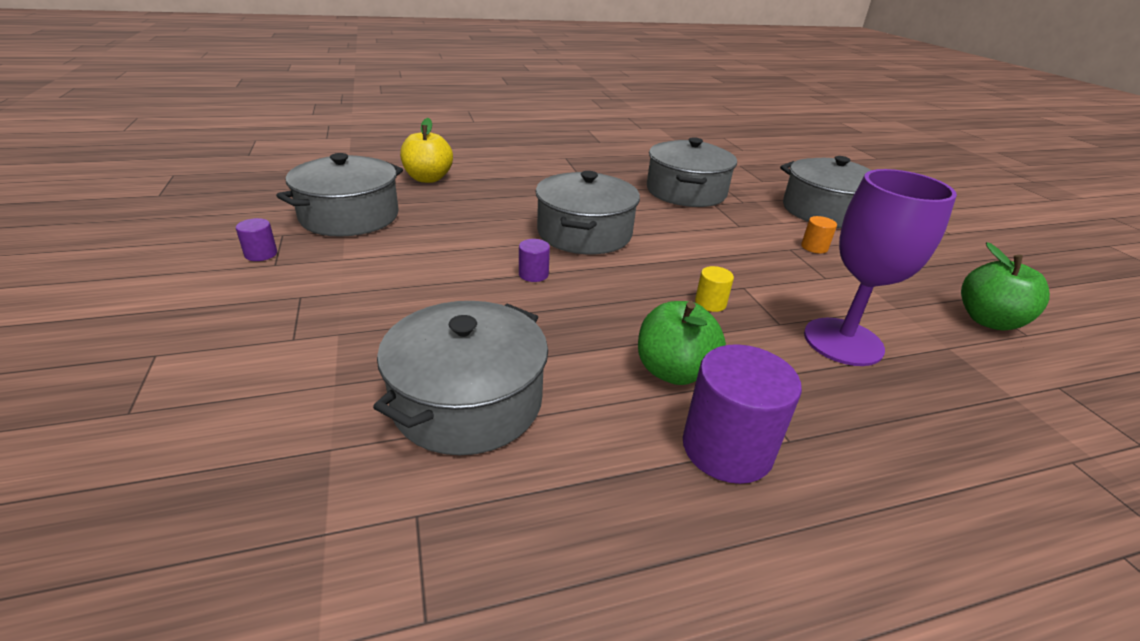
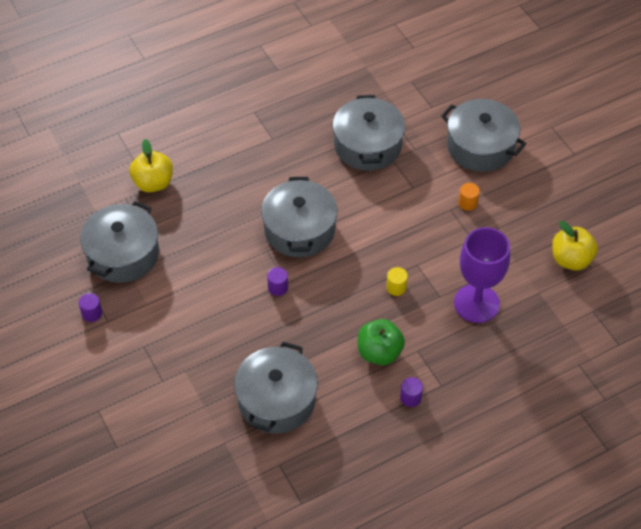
camera: 10 degrees left, 20 degrees up
(727, 448) = (410, 397): purple cylinder -> purple cylinder, size x0.48
(988, 320) = (571, 259): green apple -> yellow apple

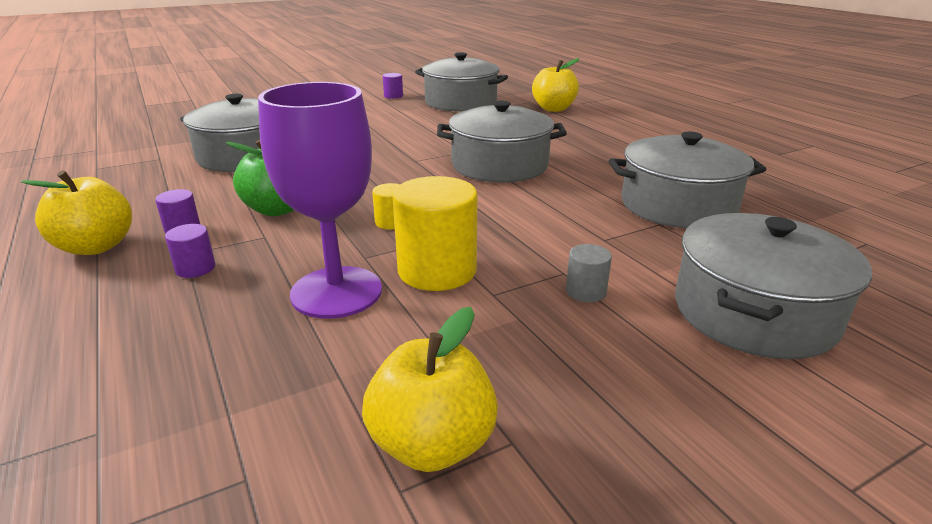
camera: 90 degrees right, 25 degrees down
(278, 287) = (407, 156): purple cylinder -> purple cylinder (195, 268)
(436, 436) = (96, 246): none -> yellow apple
(452, 262) = (437, 271): none -> yellow cylinder
(468, 203) = (586, 291): orange cylinder -> grey cylinder

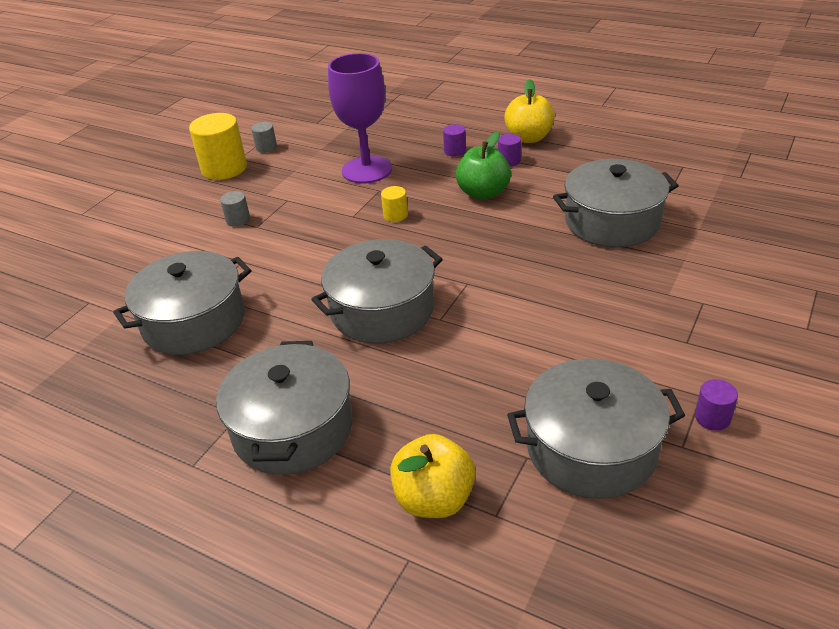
camera: 150 degrees right, 10 degrees up
(432, 444) = (266, 147): yellow apple -> grey cylinder
(437, 271) = (329, 199): yellow cylinder -> yellow cylinder (224, 168)
(753, 313) = (142, 243): grey pot -> grey pot (293, 428)

